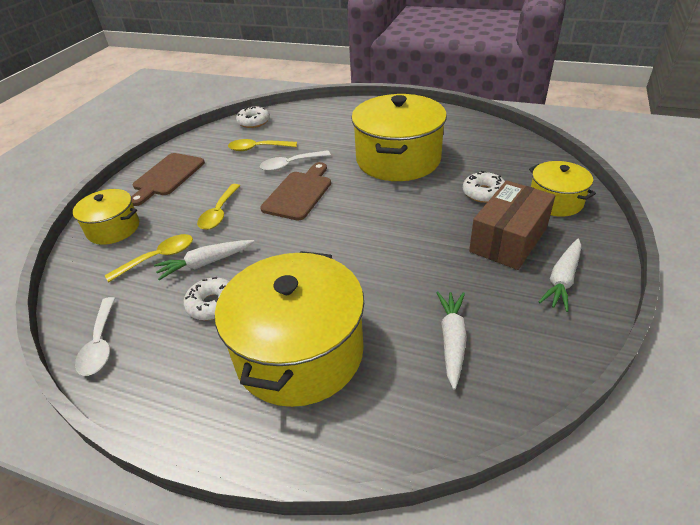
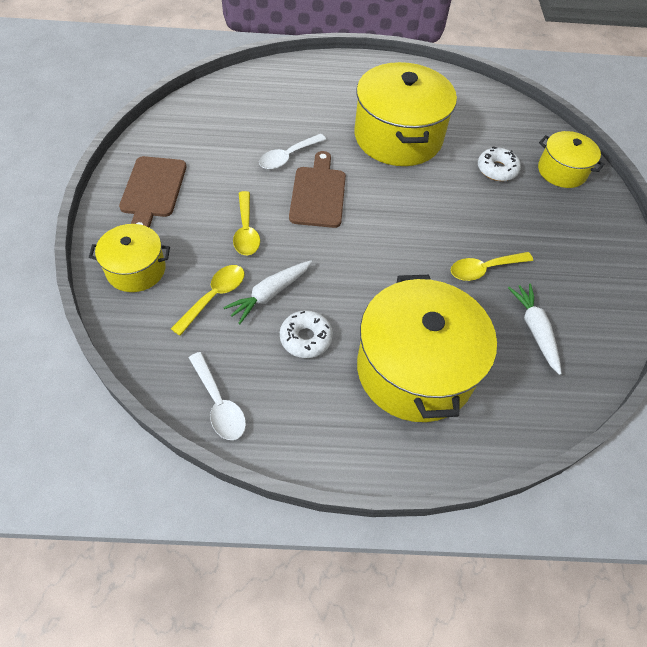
camera: 25 degrees left, 15 degrees up
(254, 122) = (209, 99): white donut -> none
(257, 148) = (237, 138): yellow spoon -> yellow spoon (484, 269)
(508, 239) = (538, 219): brown box -> none
(562, 280) = (596, 254): white carrot -> none

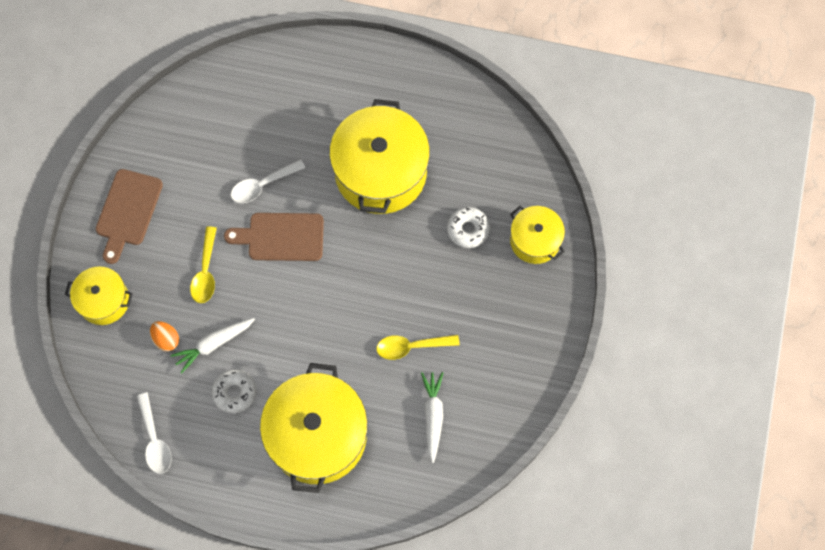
camera: 15 degrees right, 15 degrees up
(214, 296) = (166, 339): yellow spoon -> orange egg
(318, 194) = (281, 237): brown cutting board -> brown cutting board turned 105 degrees counterclockwise

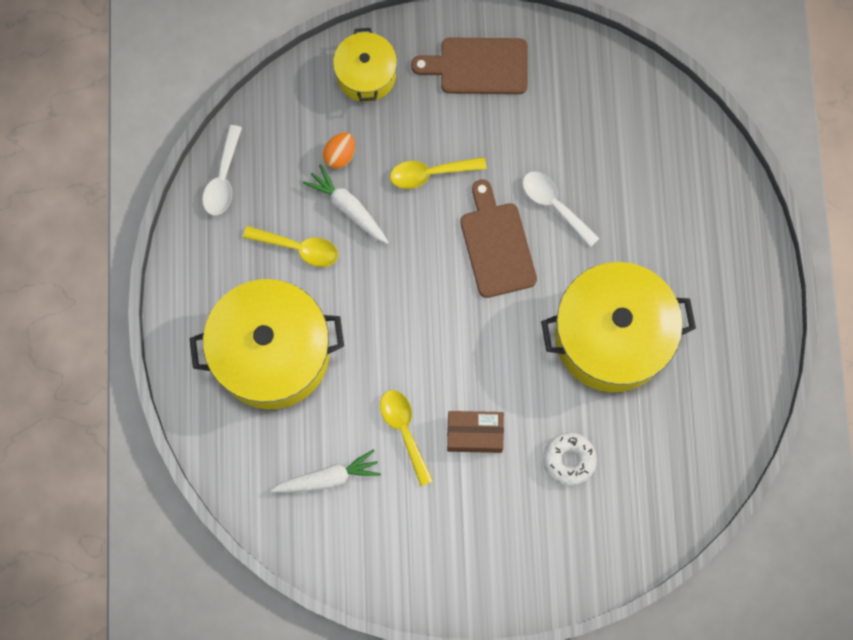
camera: 75 degrees right, 5 degrees up
(155, 440) = (223, 179): white spoon -> white spoon turned 45 degrees counterclockwise
(235, 392) = (298, 248): white donut -> yellow spoon
(428, 293) = (474, 434): none -> brown box
(535, 240) = (578, 545): yellow pot -> none

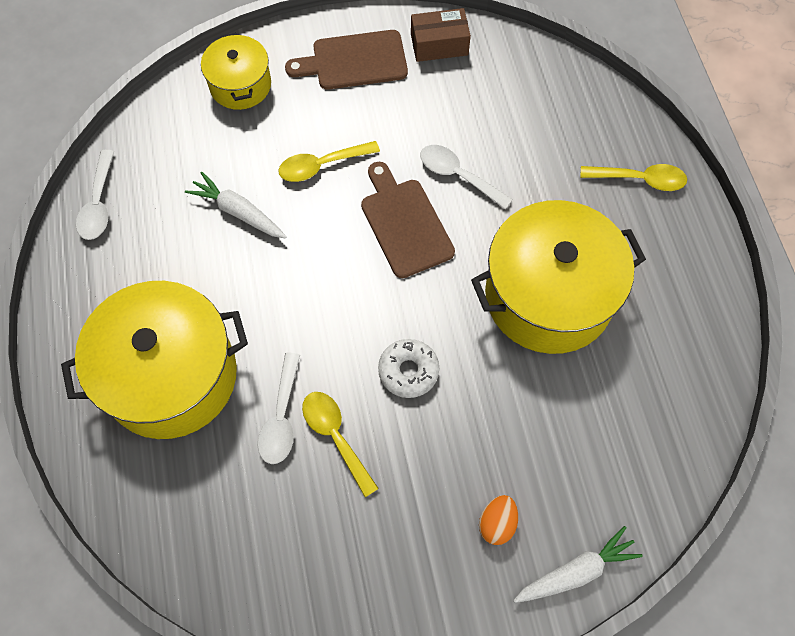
camera: 10 degrees left, 10 degrees down
(298, 248) = (189, 260): yellow spoon -> yellow spoon (640, 179)
(328, 478) = (253, 507): white carrot -> white carrot (576, 571)
(340, 155) = (223, 162): orange egg -> orange egg (497, 523)
(361, 406) = (281, 417): none -> white spoon
(474, 434) = (417, 426): brown box -> brown box (439, 44)
(569, 460) = (531, 437): white donut -> white donut (408, 371)

